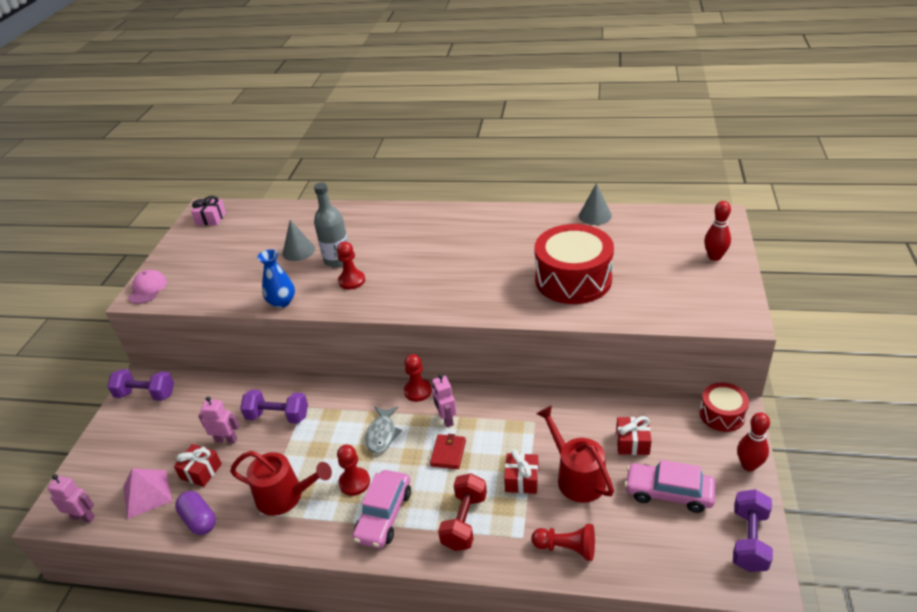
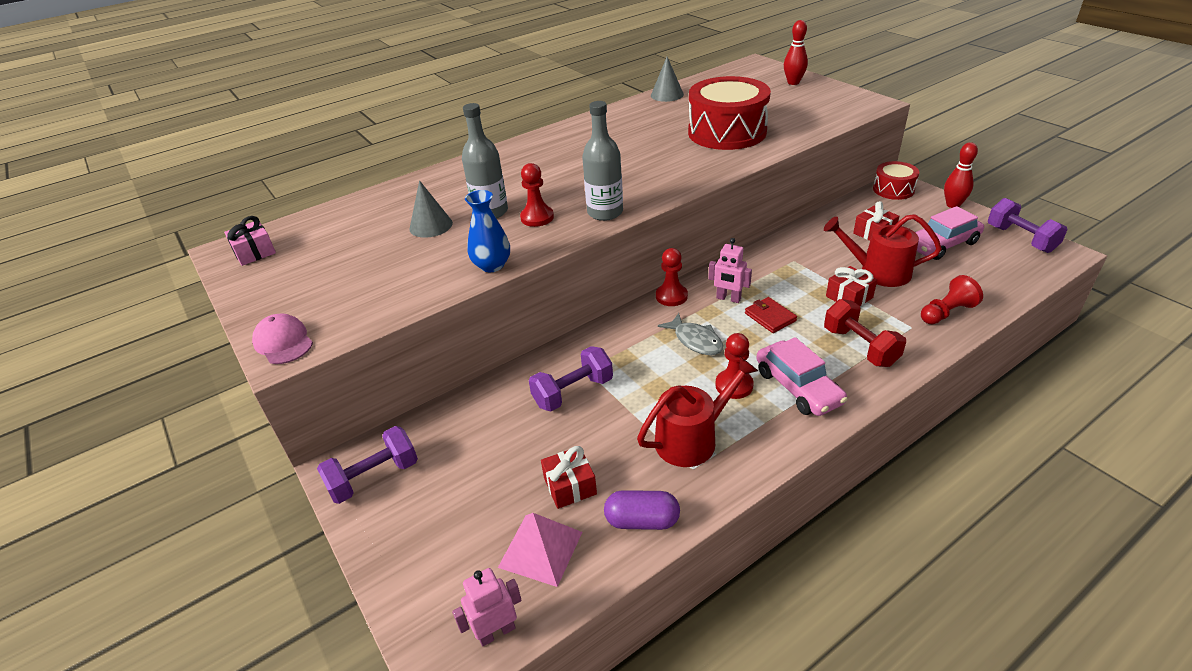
camera: 45 degrees left, 0 degrees up
(226, 440) = (551, 444): pink robot -> none
(389, 302) = (605, 212): none -> grey bottle

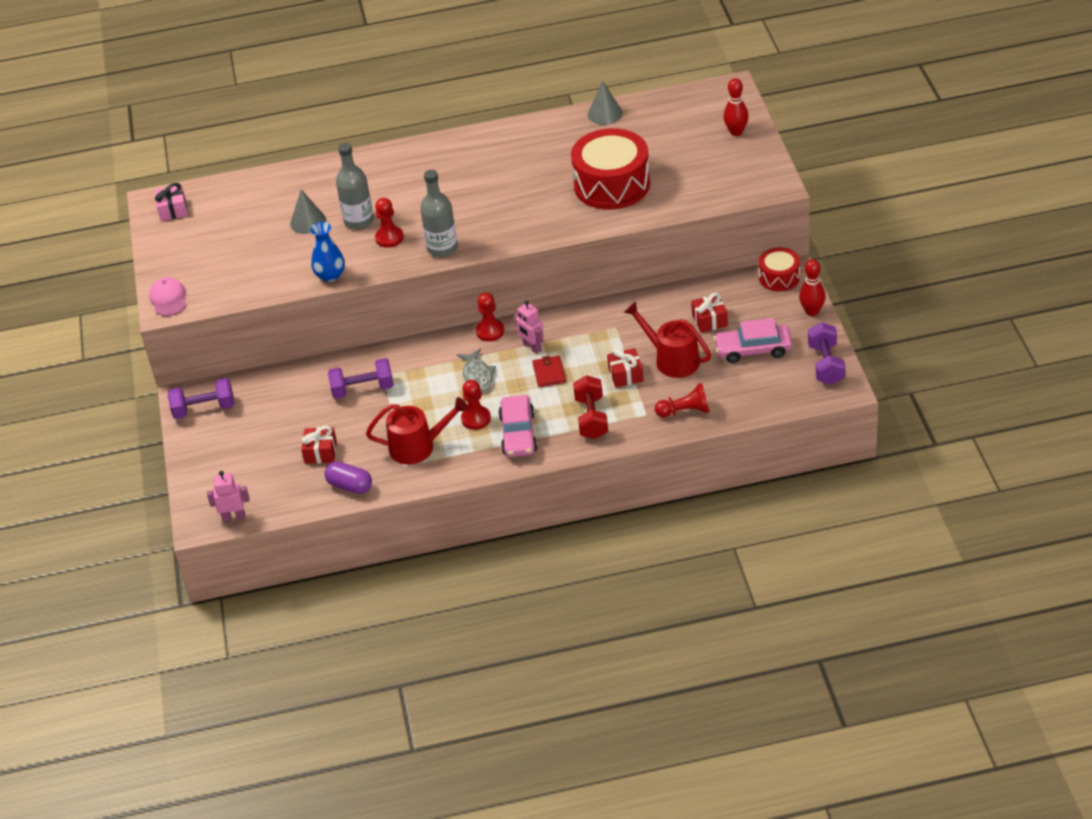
camera: 25 degrees right, 5 degrees up
(540, 549) = (281, 483): pink pyramid -> none

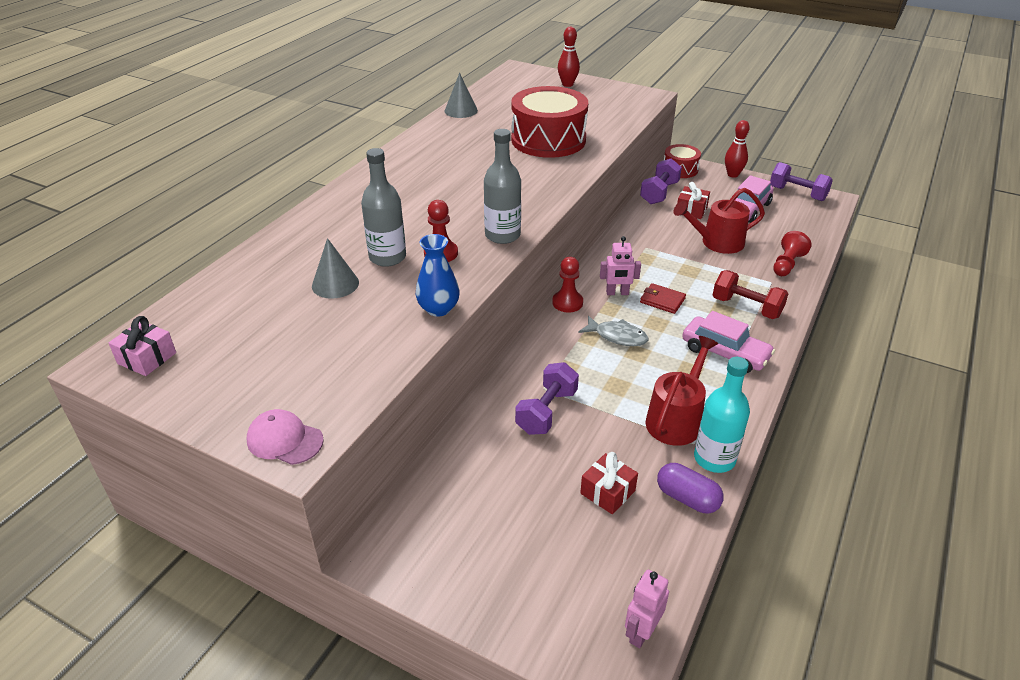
camera: 55 degrees left, 5 degrees down
(204, 409) = (418, 550): purple dumbbell -> purple dumbbell (659, 193)
(350, 486) = (687, 498): purple capsule -> purple capsule turned 60 degrees clockwise
(398, 480) = (714, 459): none -> turquoise bottle
(476, 419) = (676, 365): red pawn -> none
(625, 375) = (710, 268): red gift -> none

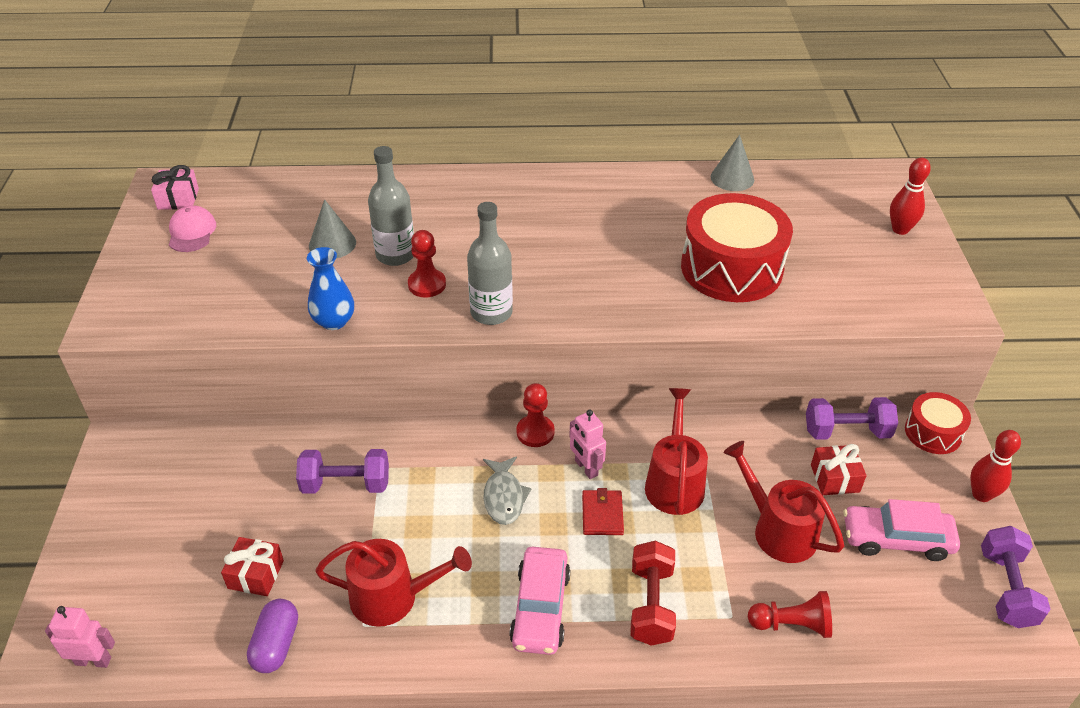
camera: 60 degrees right, 5 degrees up
(284, 440) = (115, 312): pink cap -> pink cap (192, 232)
(655, 264) = (674, 482): none -> red watering can
(714, 459) = (347, 652): turquoise bottle -> none

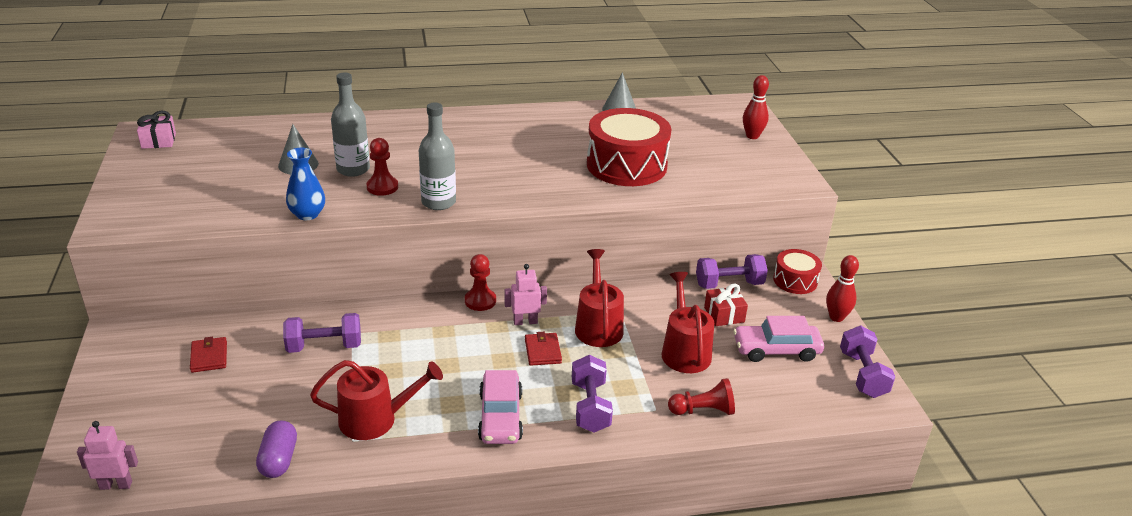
camera: 10 degrees left, 10 degrees down
(192, 232) = (174, 162): pink cap -> none
(214, 488) = (209, 357): none -> red wallet
(256, 574) = (254, 413): red gift -> none
(504, 497) = (460, 345): grey fish -> none
(586, 468) = (525, 322): pink robot -> pink robot turned 120 degrees clockwise
(651, 604) = (590, 407): red dumbbell -> purple dumbbell
(778, 530) = (684, 351): red watering can -> red watering can turned 45 degrees clockwise

